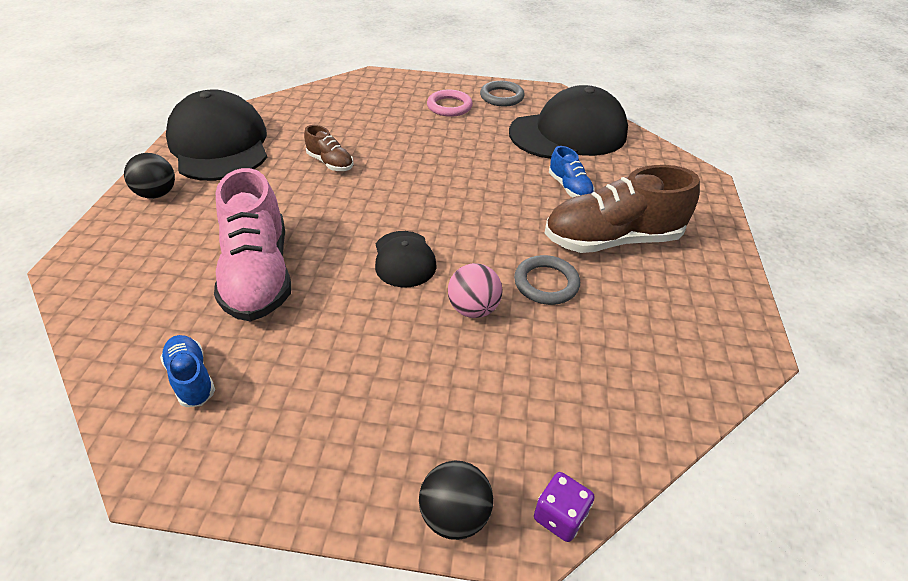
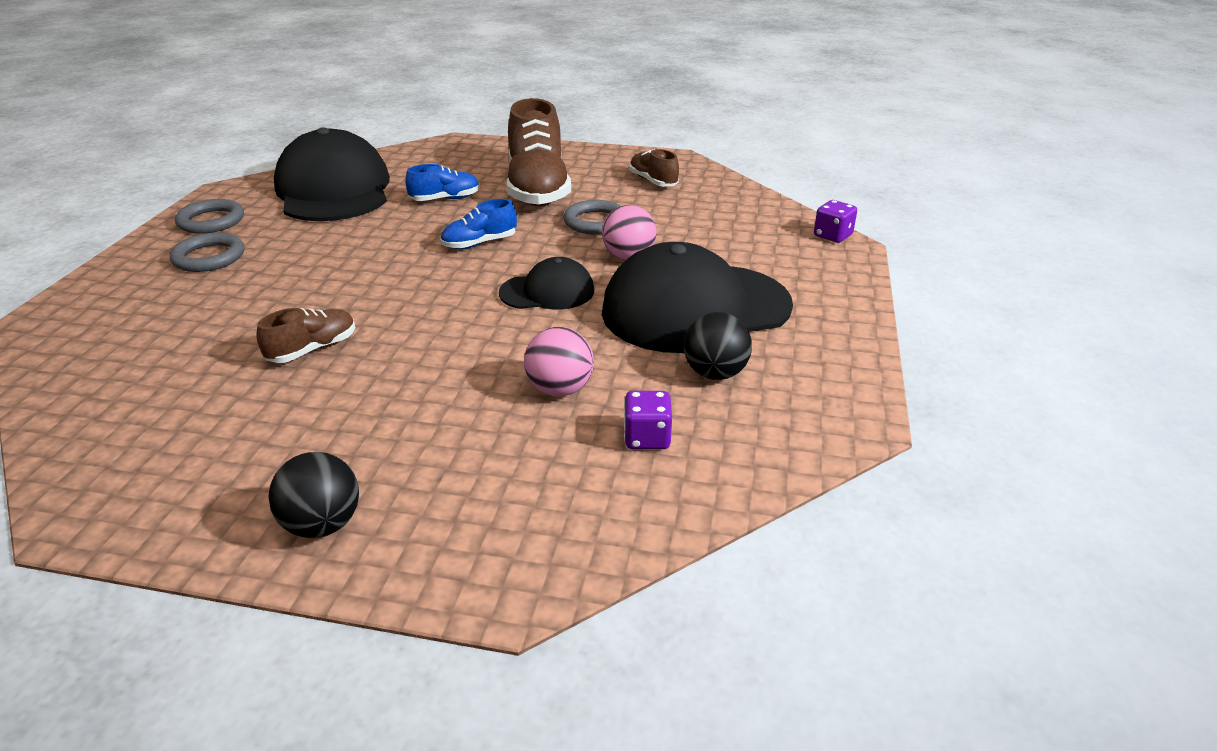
camera: 85 degrees left, 10 degrees down
(184, 323) = (647, 438): none -> purple dice
(191, 378) = (734, 417): blue shoe -> blue shoe (479, 243)
(219, 144) = (180, 473): black cap -> black cap (695, 308)
(258, 274) = (560, 389): pink shoe -> pink ball
(449, 106) = (209, 257): pink ring -> grey ring
(455, 515) = (845, 272): black ball -> black ball (715, 373)
(669, 328) = (653, 181): none -> brown shoe

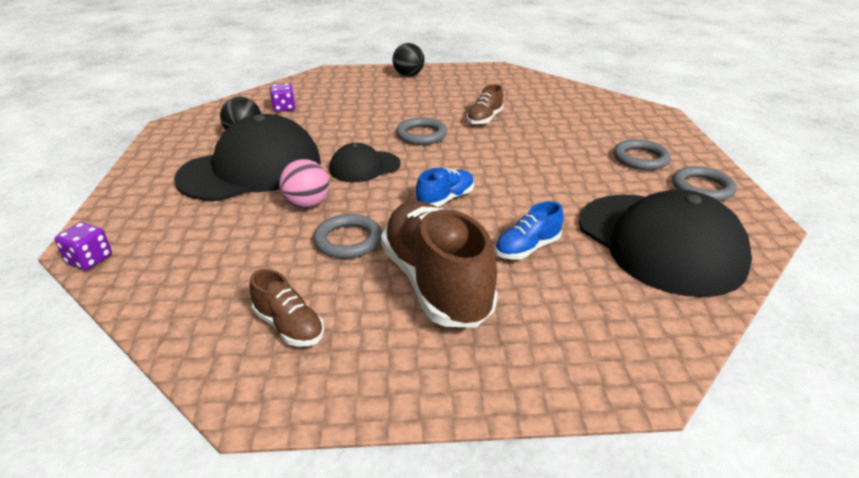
camera: 165 degrees right, 0 degrees up
(438, 332) = (421, 135): none -> grey ring
(560, 389) = (333, 119): pink ball -> none

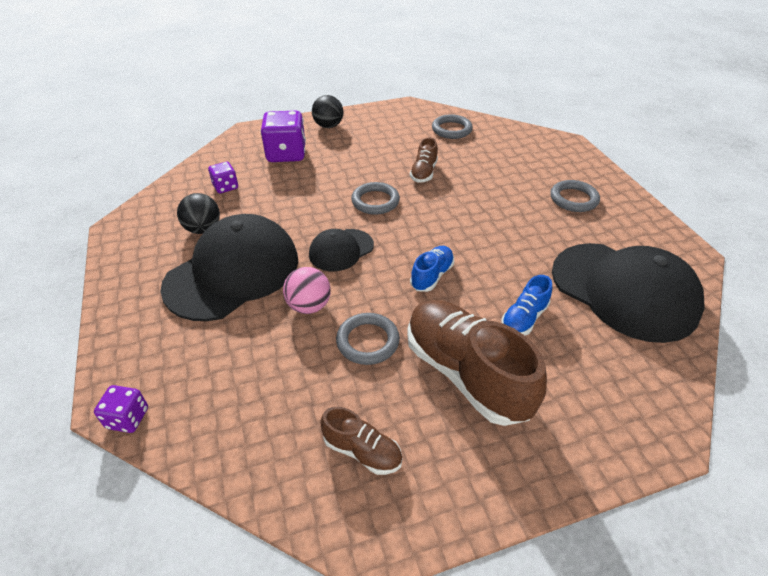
camera: 15 degrees left, 10 degrees up
(355, 91) = (286, 154): none -> purple dice
(702, 188) = (633, 224): grey ring -> grey ring (451, 129)

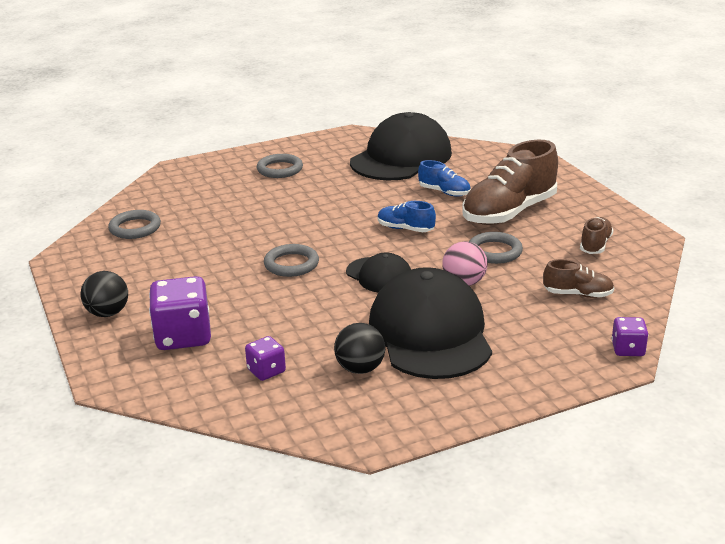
camera: 95 degrees left, 15 degrees down
(233, 272) = (430, 332): black cap -> black cap turned 45 degrees clockwise
(424, 172) = (233, 240): brown shoe -> brown shoe (578, 294)

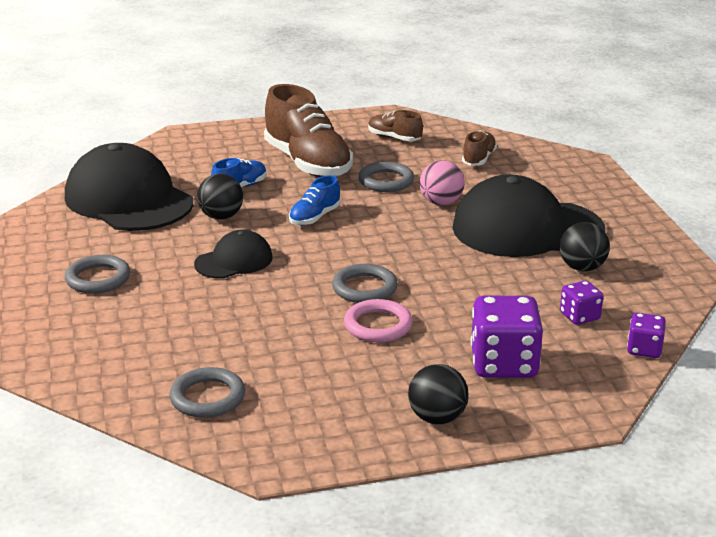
camera: 80 degrees left, 0 degrees up
(234, 276) = (378, 325): none -> pink ring
(379, 275) = (410, 241): black cap -> black cap (234, 261)
(389, 193) = (221, 217): none -> black ball
(628, 349) = (569, 155): purple dice -> purple dice (644, 349)

